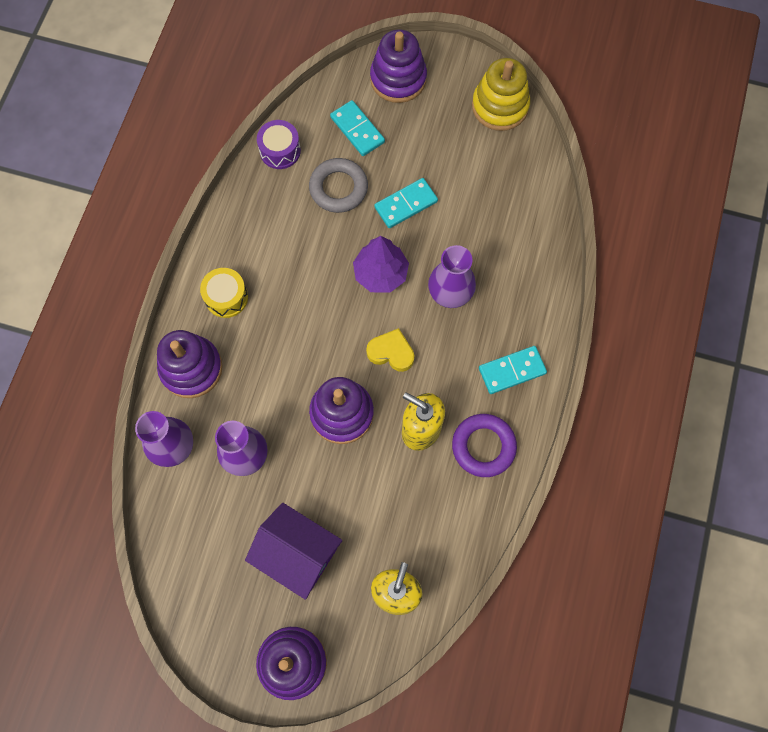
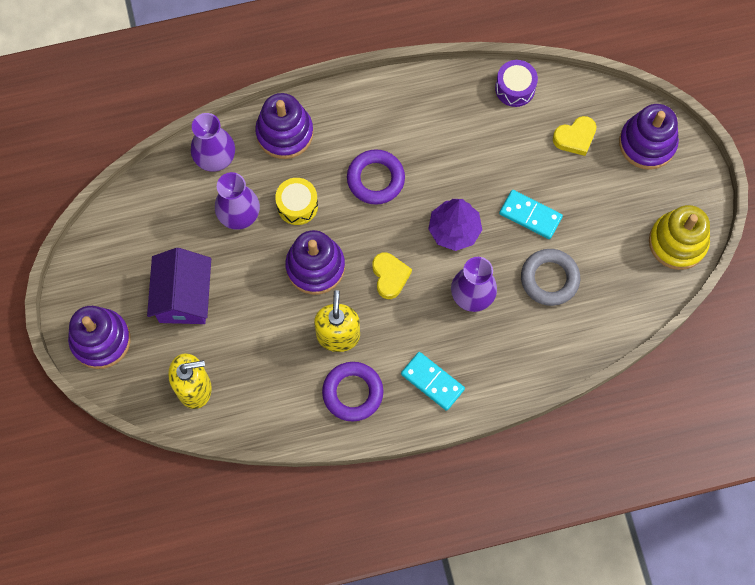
camera: 60 degrees right, 0 degrees up
(226, 297) = (359, 123): yellow drum -> yellow drum (297, 205)
(290, 313) = (375, 179): none -> purple ring
(338, 188) = (510, 153): grey ring -> grey ring (549, 279)
(357, 130) = (575, 138): turquoise domino -> yellow heart

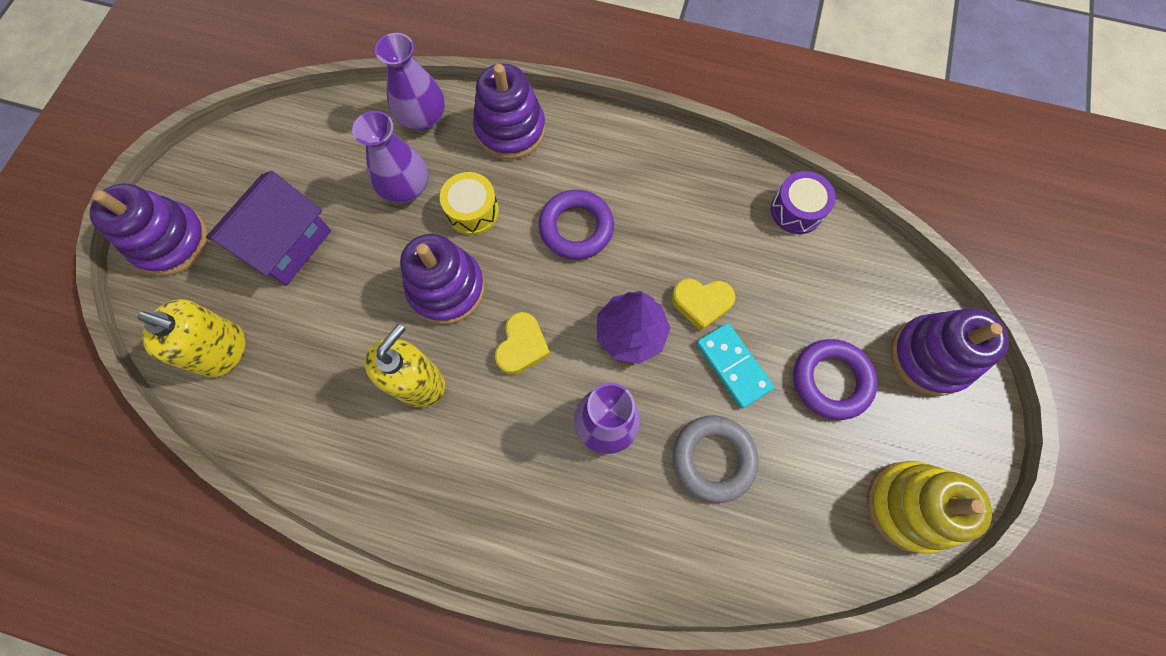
camera: 30 degrees right, 0 degrees up
(352, 393) = (389, 462): purple ring -> purple ring (830, 380)
(432, 382) = (490, 506): turquoise domino -> none
(575, 138) = (839, 303): yellow heart -> yellow heart (701, 303)

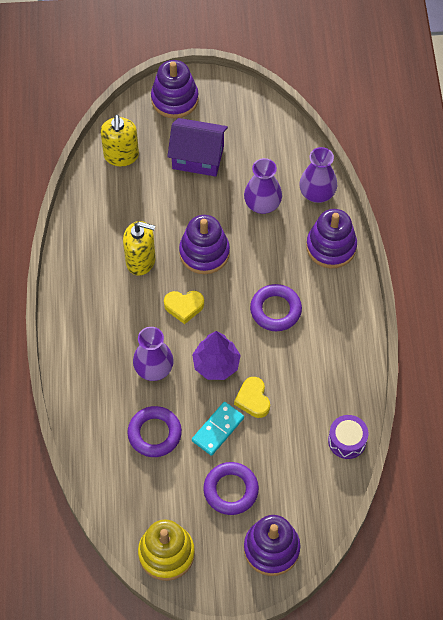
camera: 70 degrees right, 10 degrees down
(472, 211) = (262, 247): yellow drum -> none
(713, 459) = (154, 433): grey ring -> purple ring

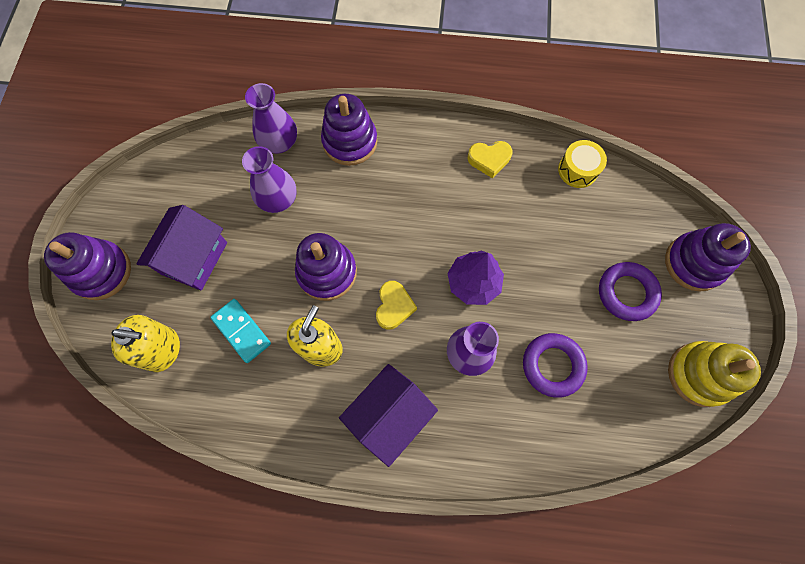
camera: 80 degrees left, 10 degrees up
(95, 318) = (389, 415): none -> purple house
(218, 429) = (554, 294): turquoise domino -> turquoise domino (242, 331)
(253, 399) = (521, 251): yellow heart -> yellow heart (489, 160)
(275, 310) = (416, 209): purple ring -> none
(347, 441) = (577, 170): purple drum -> yellow drum

